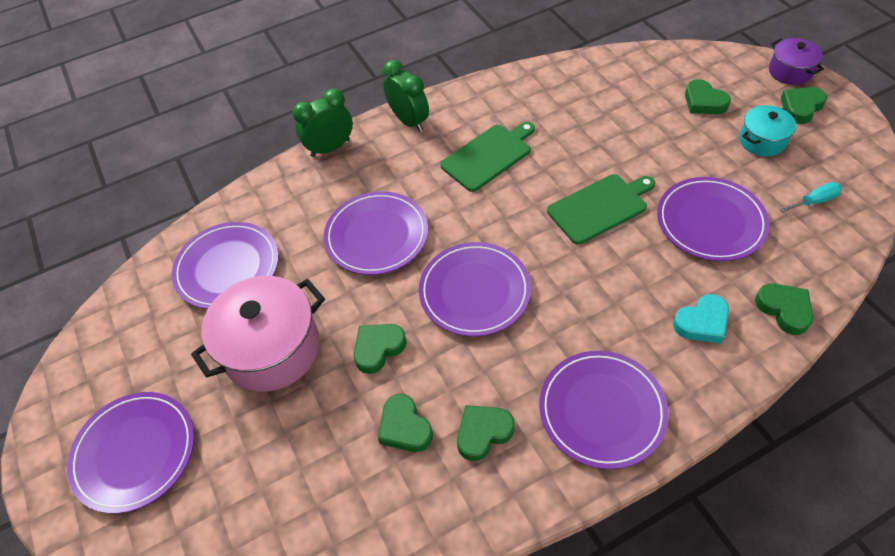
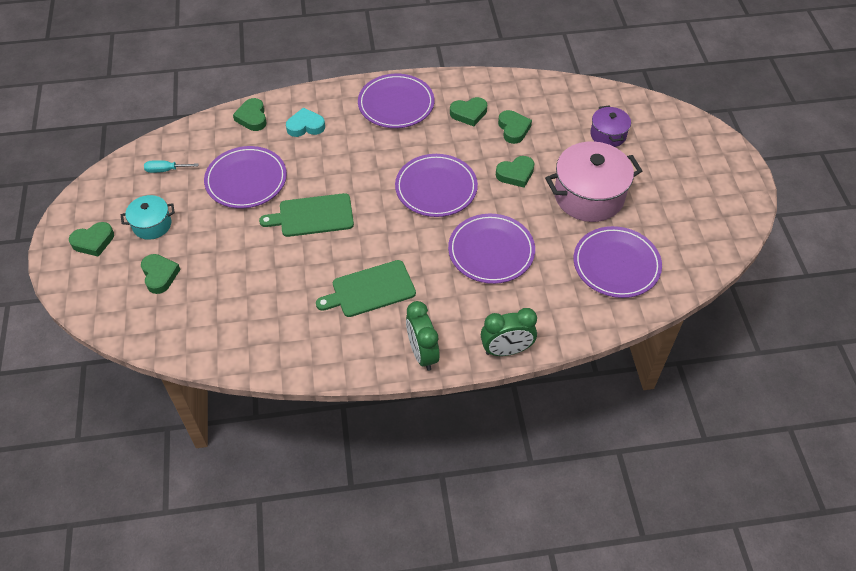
camera: 165 degrees left, 0 degrees up
(134, 452) = (685, 164): purple plate -> none
(790, 72) = (63, 278): purple pot -> purple pot (608, 135)

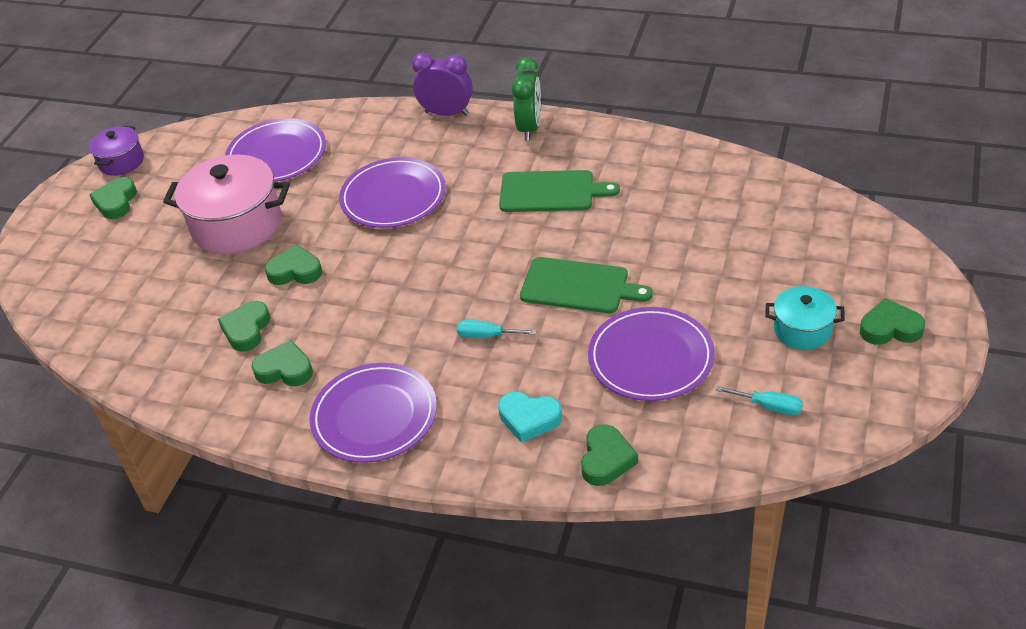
camera: 150 degrees left, 10 degrees down
(159, 275) = (801, 265): green heart -> green heart (116, 202)
(357, 166) = (487, 336): none -> turquoise screwdriver
(436, 188) = (404, 280): purple plate -> none
(506, 350) = (447, 113): green clock -> purple clock
(608, 135) = (141, 288): purple pot -> purple pot (121, 162)

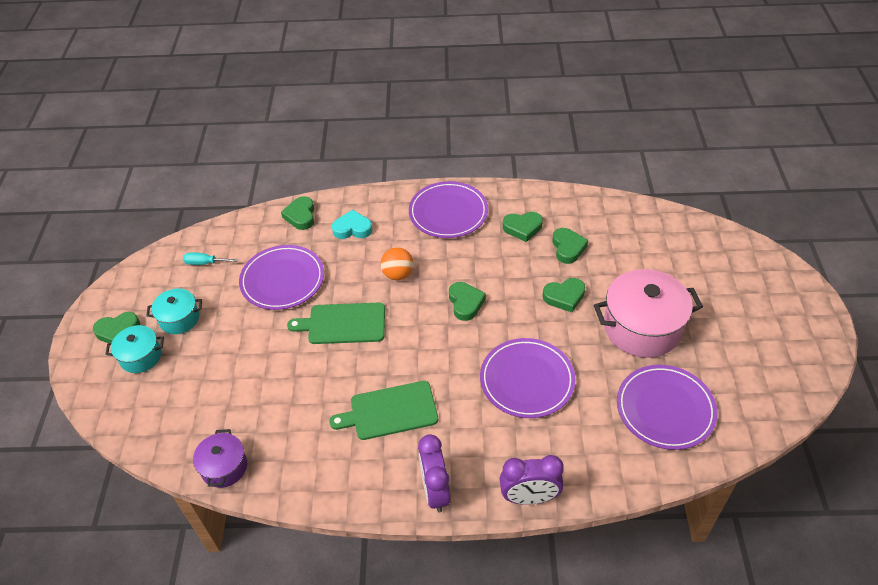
camera: 160 degrees right, 5 degrees up
(116, 202) = (766, 331): green heart -> green heart (465, 303)
(121, 162) = (806, 374): purple pot -> purple pot (224, 467)
(487, 336) = (398, 274): turquoise screwdriver -> orange ball
(530, 128) = (435, 491): green clock -> purple clock
(851, 291) = (141, 356): none -> turquoise pot

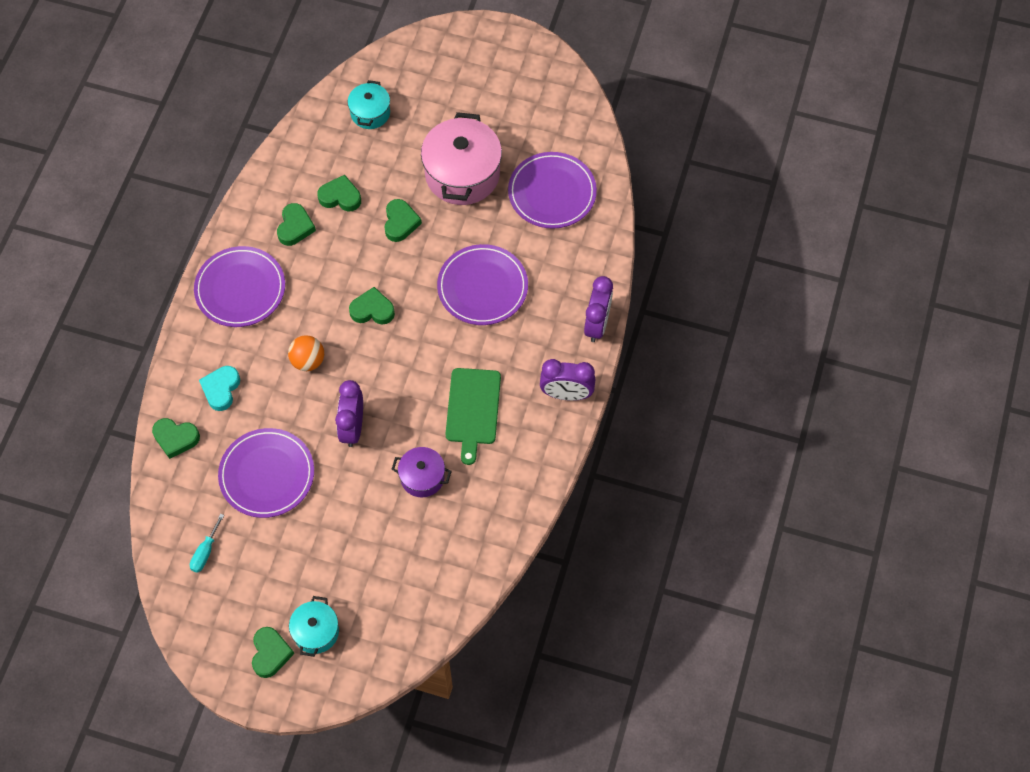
camera: 75 degrees left, 15 degrees up
(179, 319) = (279, 587): turquoise pot -> turquoise pot (370, 113)
(224, 467) = (481, 565): purple pot -> purple pot (422, 477)
(343, 324) = (352, 427): green cutting board -> purple clock

